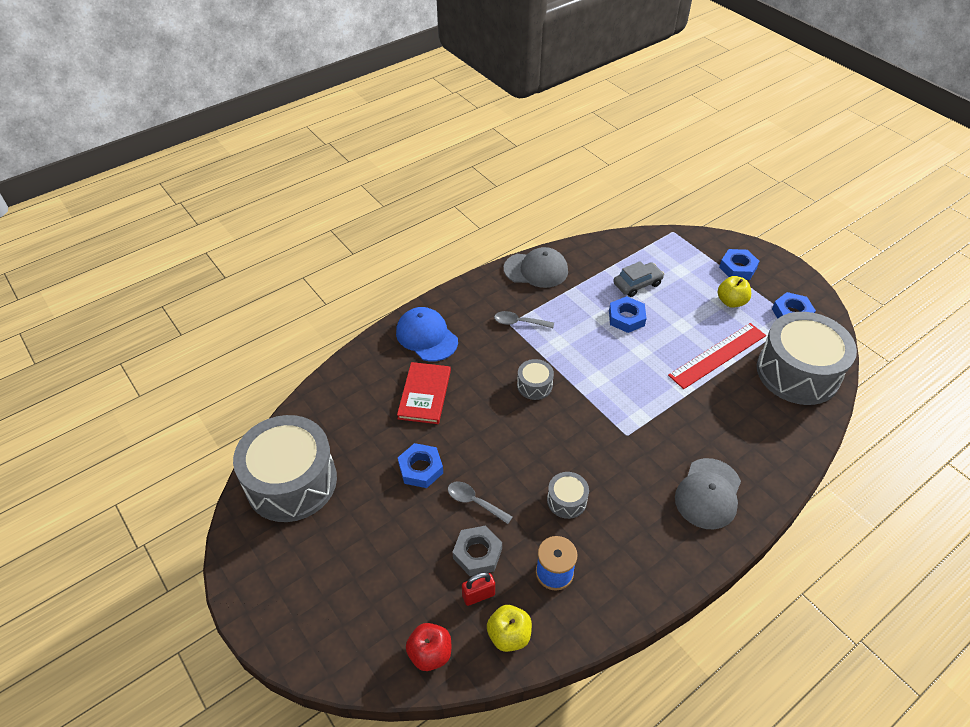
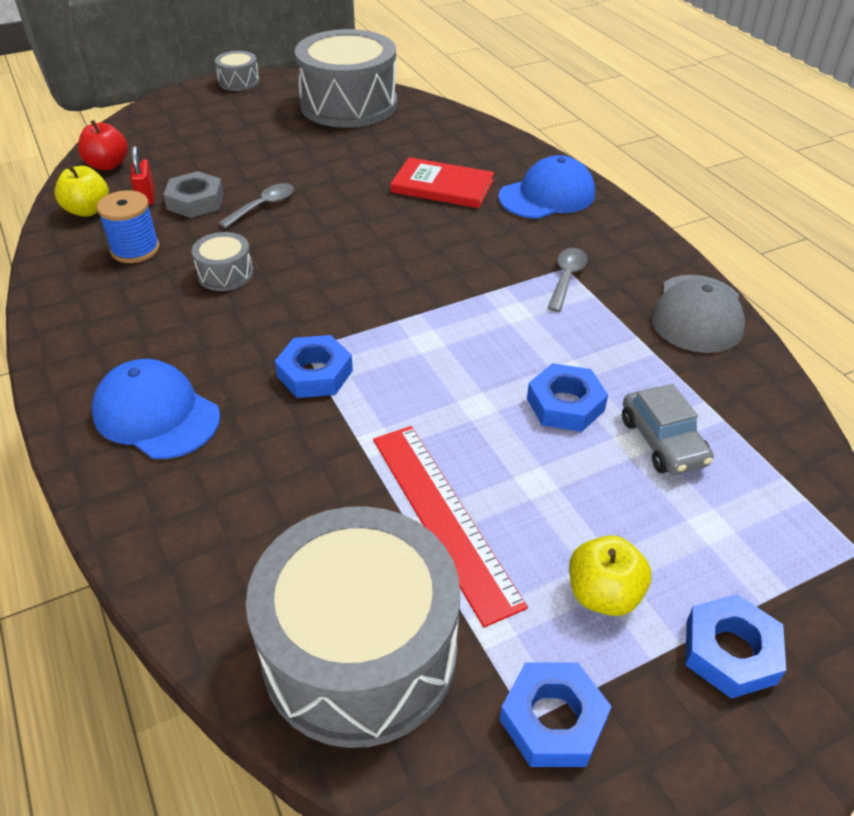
camera: 100 degrees right, 5 degrees down
(420, 469) = (328, 175): blue nut -> blue nut (315, 373)
(534, 385) = (431, 275): grey drum -> grey drum (239, 82)
(708, 493) = (156, 414): grey cap -> blue cap

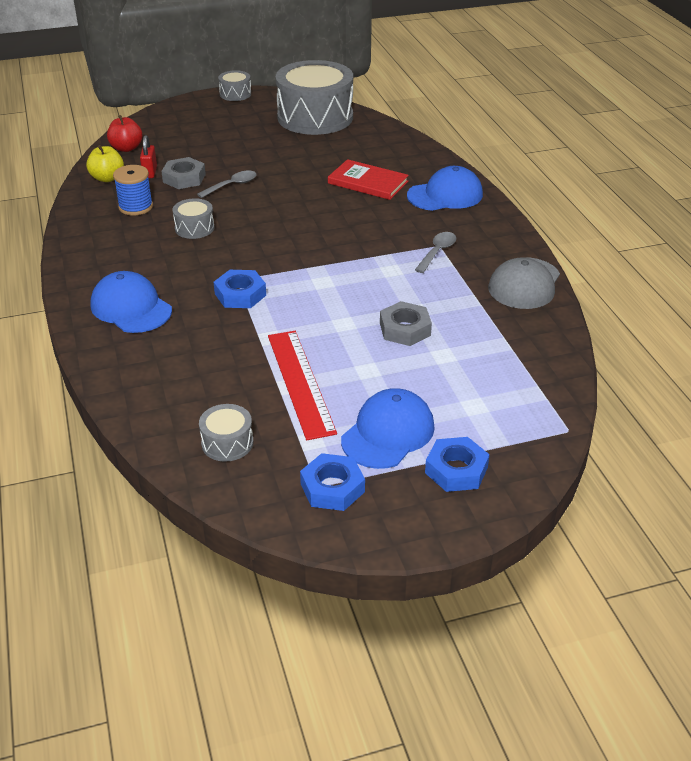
camera: 10 degrees right, 5 degrees down
(359, 652) = (227, 443): grey drum -> grey drum, size x0.43
(565, 404) = (405, 329): blue nut -> grey nut
(603, 594) = (388, 433): yellow apple -> blue cap
(663, 441) = (463, 357): grey car -> none

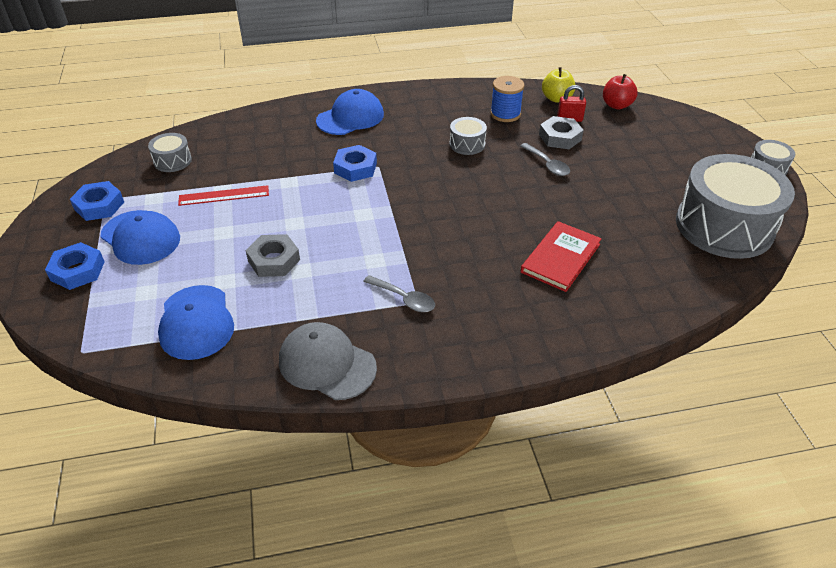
camera: 95 degrees right, 5 degrees up
(300, 382) = (224, 195): red ruler -> red ruler, size x0.65
(445, 195) = (532, 321): blue cap -> blue cap (196, 322)

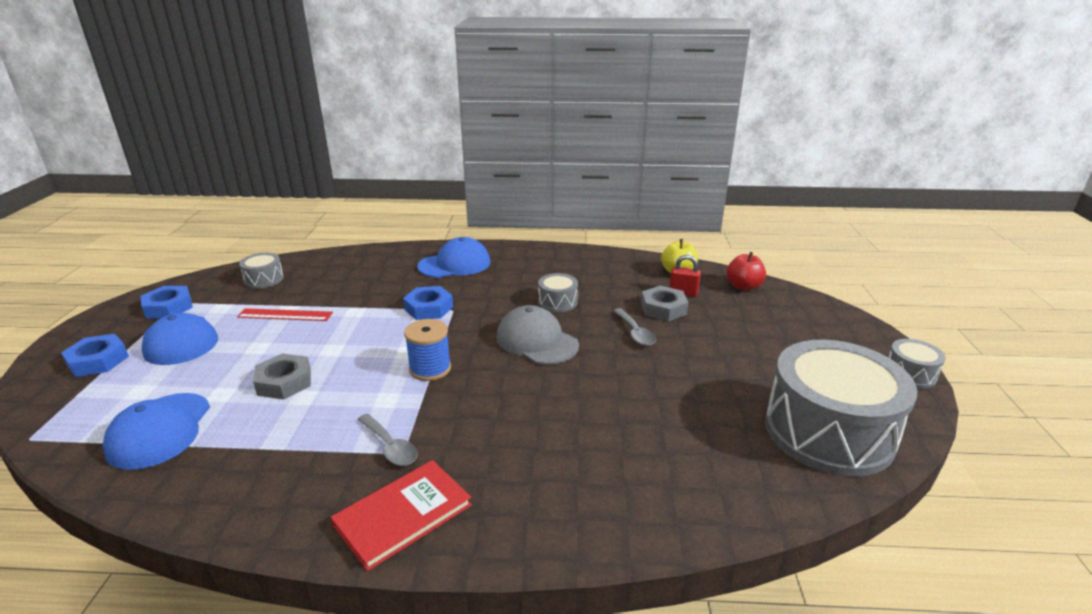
camera: 15 degrees right, 15 degrees down
(327, 364) = (254, 504): grey cap -> grey cap (537, 341)
(505, 114) = (614, 280): blue spool -> blue spool (430, 369)
(561, 258) = (599, 434): red book -> red book (403, 515)

